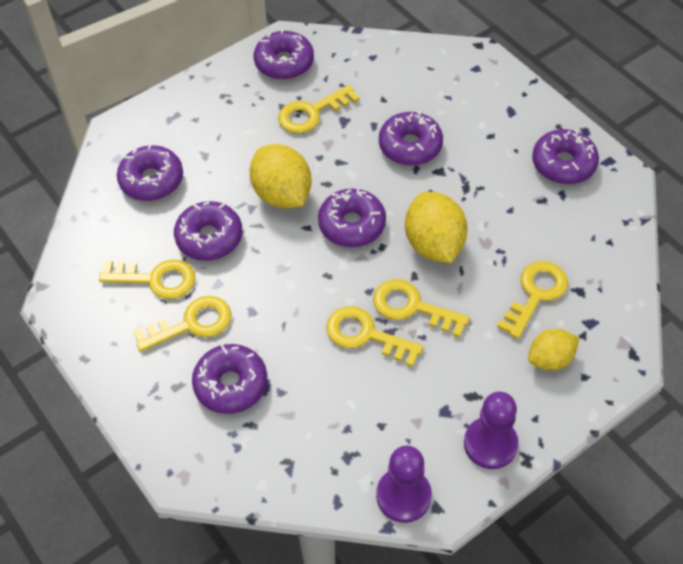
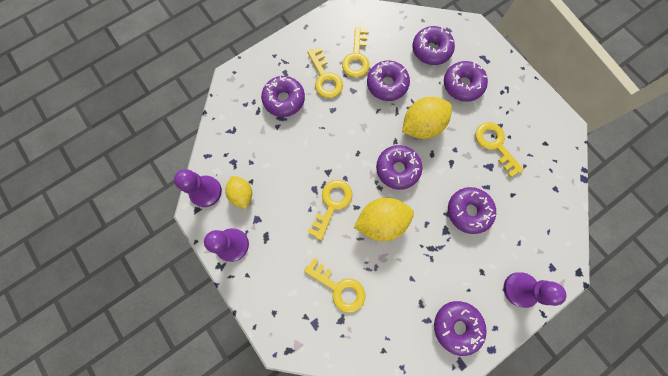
camera: 90 degrees right, 20 degrees up
(284, 63) = (542, 126): purple donut -> purple donut (462, 85)
(366, 335) = (312, 175): yellow key -> none
(507, 100) = (520, 289): none -> purple pawn
(550, 359) = (288, 291): yellow lemon -> yellow lemon (242, 194)

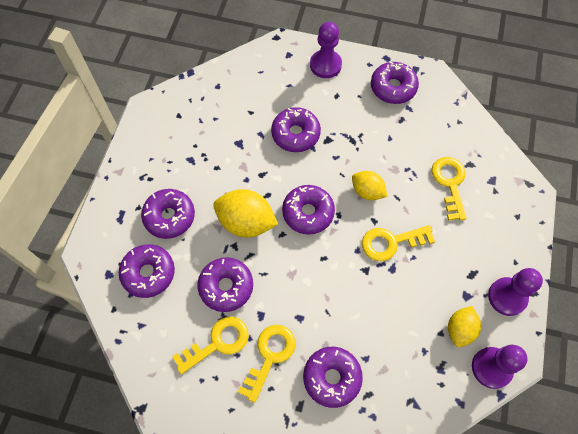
camera: 130 degrees left, 10 degrees down
(381, 222) = (367, 191): yellow lemon -> yellow lemon, size x0.62
(495, 145) = (213, 151): yellow key -> none

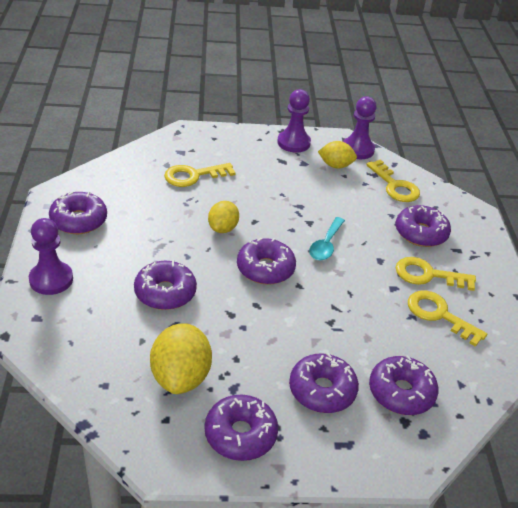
camera: 110 degrees left, 25 degrees down
(226, 287) = (379, 319): purple donut -> purple donut (240, 434)
(246, 222) = (298, 317): yellow lemon -> yellow lemon (180, 377)
(330, 274) = (326, 245): none -> turquoise spoon
(391, 242) = (273, 208): yellow key -> yellow key (395, 186)

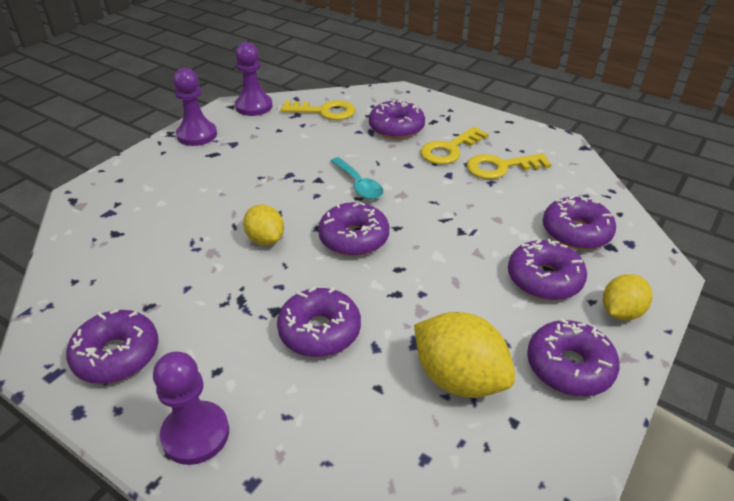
camera: 50 degrees left, 0 degrees up
(193, 176) = (159, 222): yellow key -> none
(335, 165) = (260, 128): yellow lemon -> yellow lemon (621, 312)

